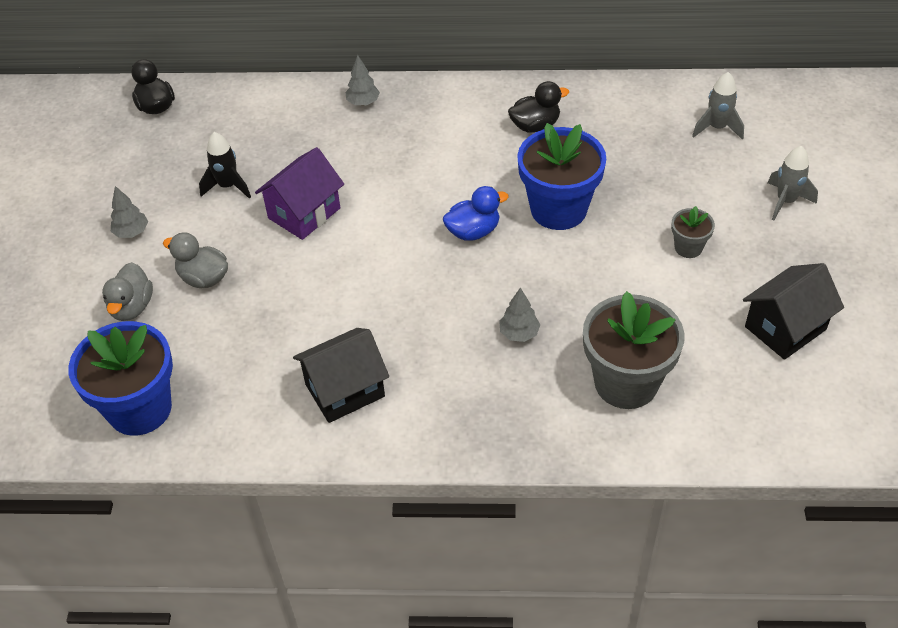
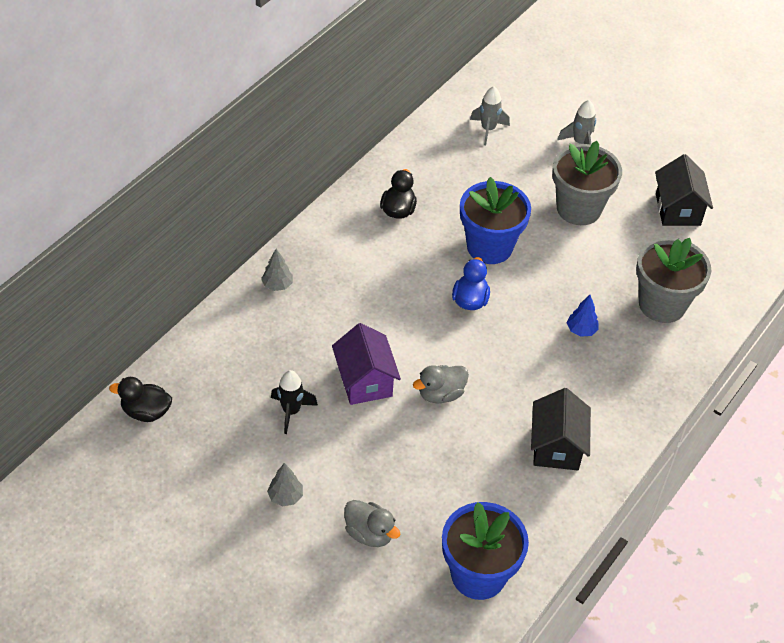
camera: 60 degrees left, 0 degrees up
(203, 278) = (378, 474): grey duck -> grey duck (441, 394)
(519, 333) = (581, 330): grey tree -> blue tree
(688, 247) = (578, 209): grey flower pot -> grey flower pot, size x2.09

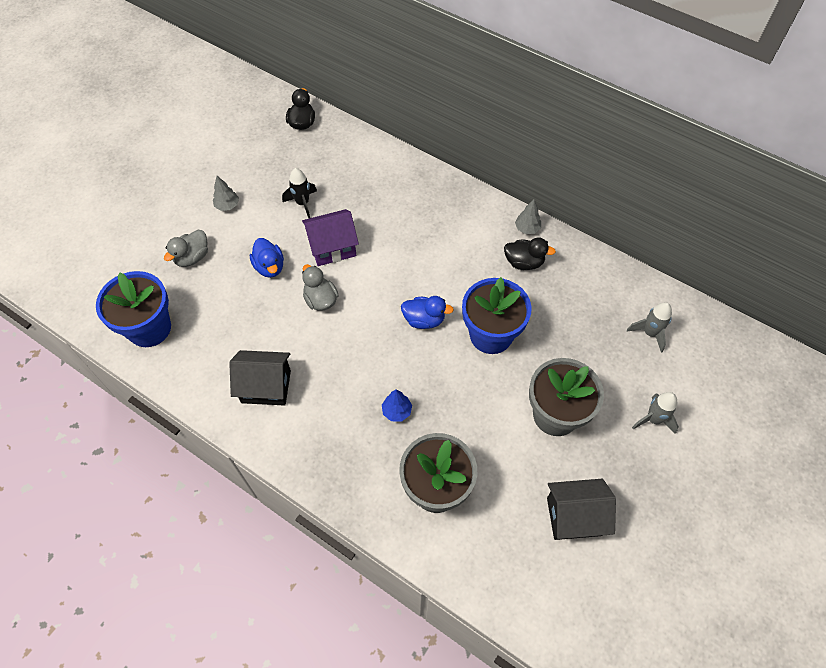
camera: 90 degrees right, 10 degrees up
(277, 285) = (426, 185): grey tree -> grey tree (527, 228)
(390, 446) = (270, 267): none -> blue duck

